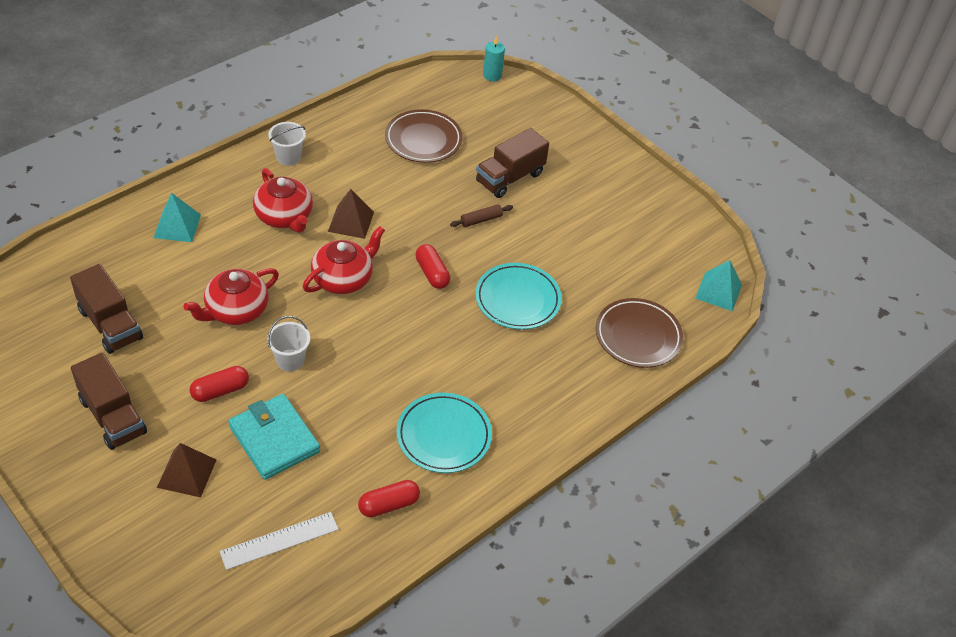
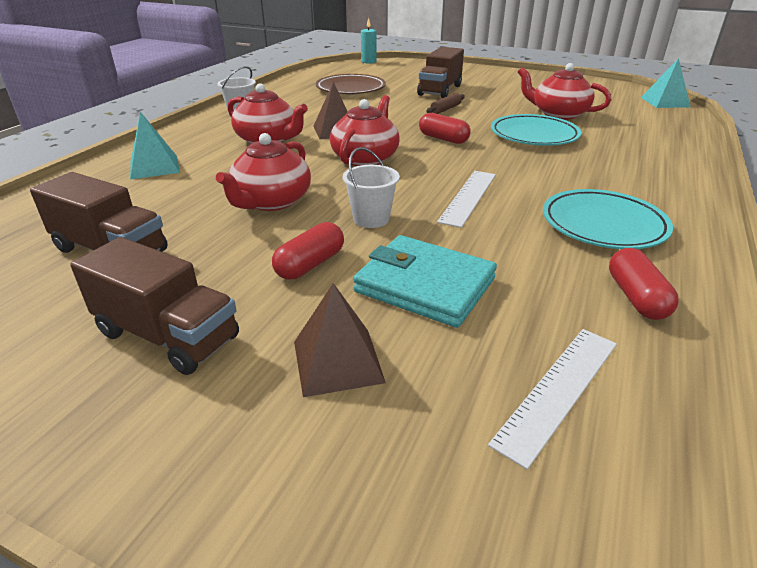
camera: 20 degrees left, 15 degrees down
(379, 364) = (468, 197): none -> white ruler
(389, 505) = (636, 297): red capsule -> red capsule turned 45 degrees counterclockwise
(581, 271) = (558, 114): none -> red teapot
(638, 336) = (653, 130): brown plate -> none

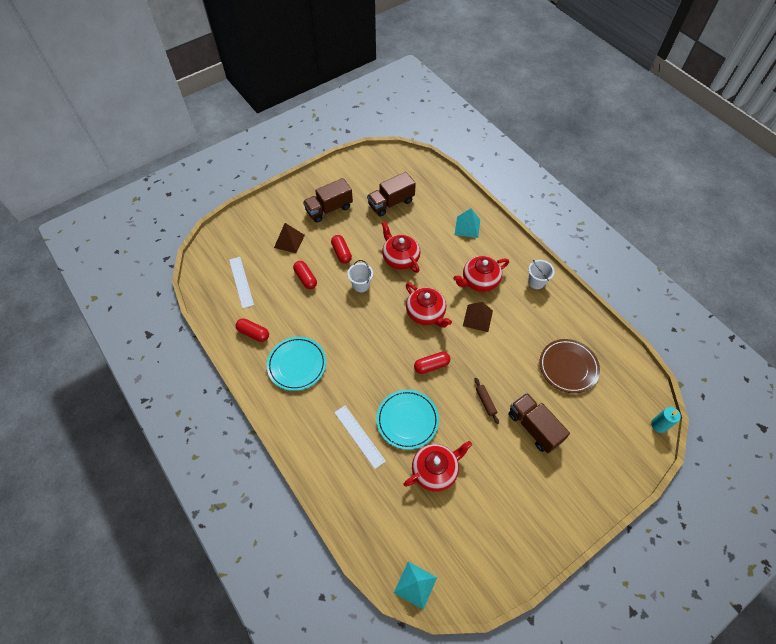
camera: 120 degrees right, 25 degrees up
(425, 285) = (305, 278): turquoise wallet -> red capsule
(468, 197) = (355, 331): white ruler -> white ruler (359, 436)

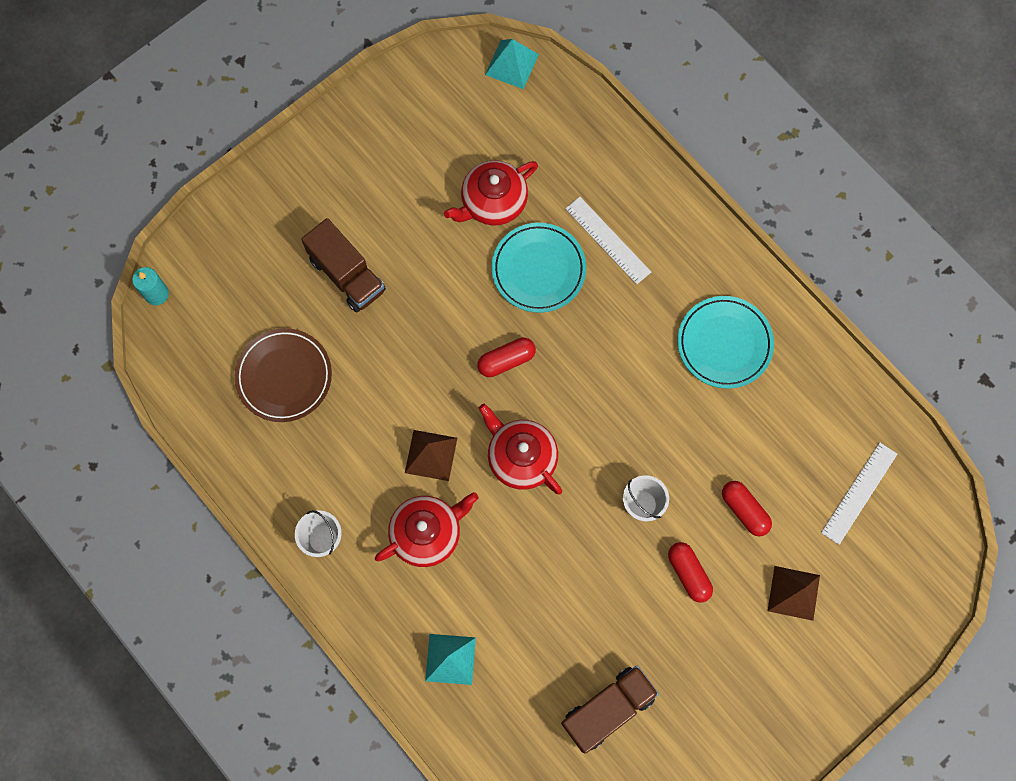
camera: 175 degrees right, 15 degrees up
(241, 282) = (859, 493): white ruler -> white ruler turned 60 degrees clockwise
(253, 333) = (809, 393): red capsule -> none
(329, 209) = (732, 681): brown truck -> none
(400, 258) = (576, 571): red teapot -> none
(485, 402) = (419, 308): brown rolling pin -> none

